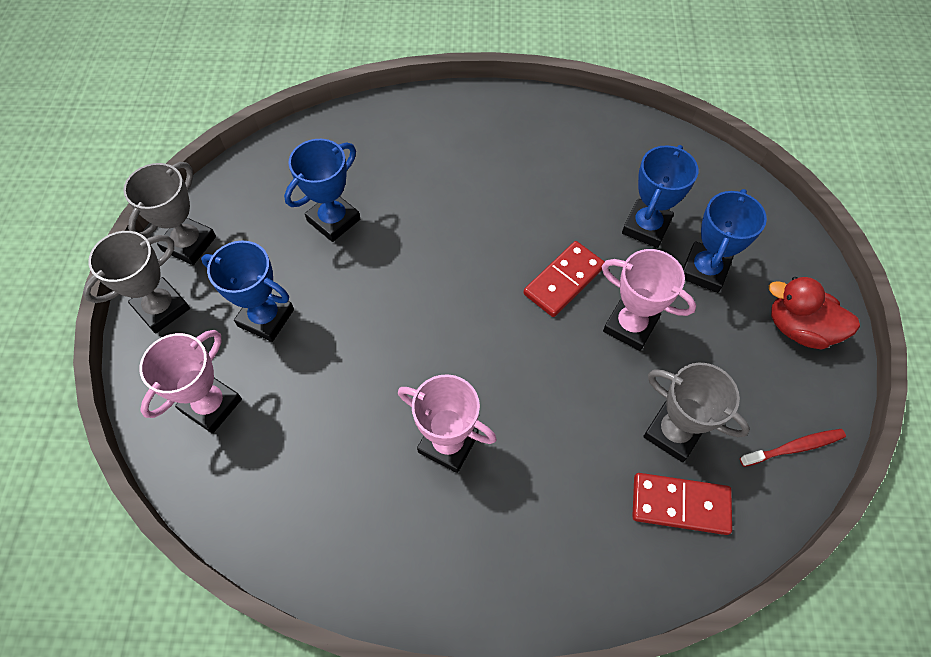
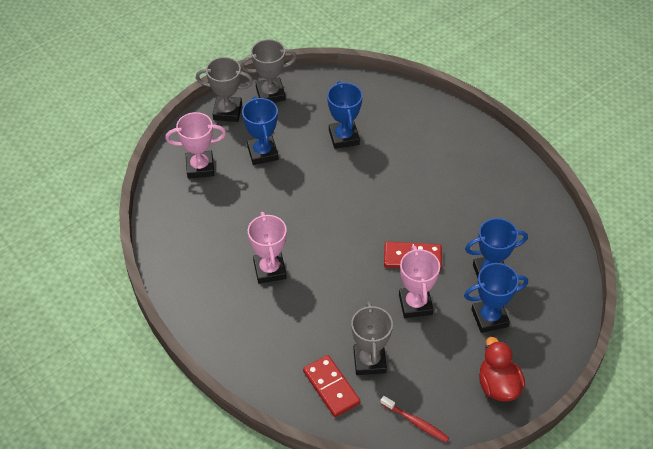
camera: 50 degrees right, 10 degrees down
(333, 220) = (344, 137): blue trophy -> blue trophy turned 75 degrees clockwise

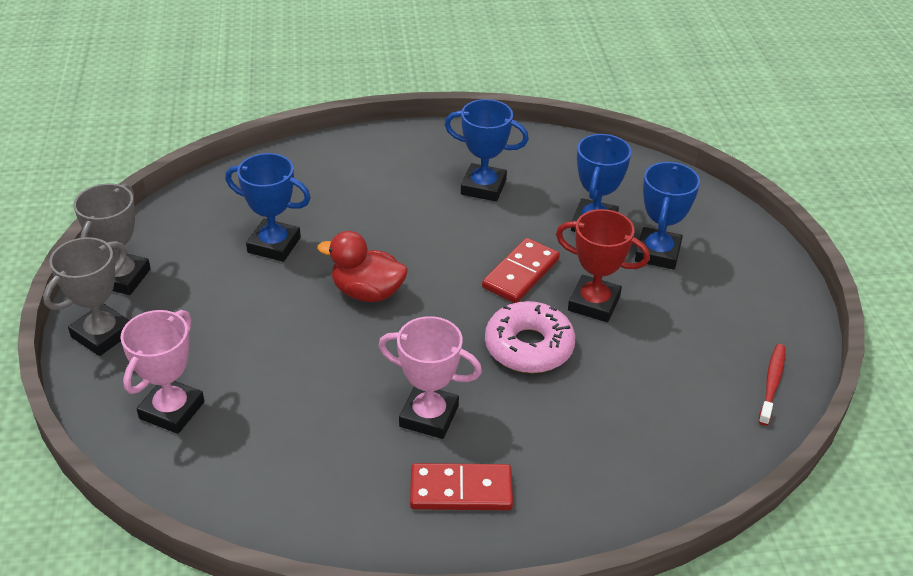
camera: 60 degrees left, 10 degrees down
(262, 153) = (217, 332): blue trophy -> blue trophy (483, 187)
(331, 387) = (671, 440): red domino -> red domino (461, 490)
(354, 289) = (529, 347): none -> pink donut
(369, 361) = (653, 384): grey trophy -> none
(415, 304) = (594, 303): pink trophy -> red trophy
(416, 422) = (772, 383): red toothbrush -> red toothbrush turned 45 degrees counterclockwise
(498, 385) = (757, 290): red duck -> red duck (367, 292)

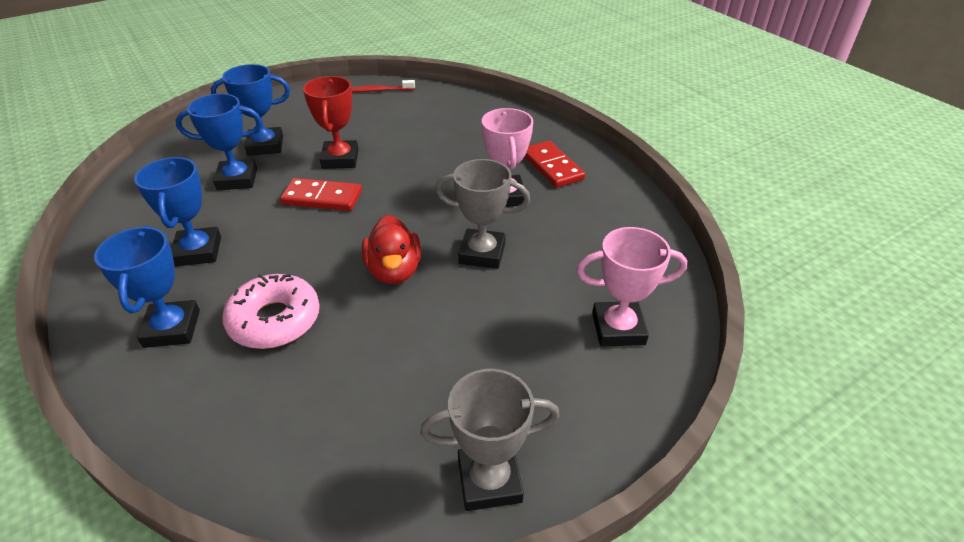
camera: 115 degrees left, 0 degrees up
(102, 334) = (582, 440): grey trophy -> grey trophy (482, 253)
(274, 245) = (358, 366): blue trophy -> blue trophy (172, 328)
(529, 347) = (405, 174): pink donut -> pink donut (275, 320)

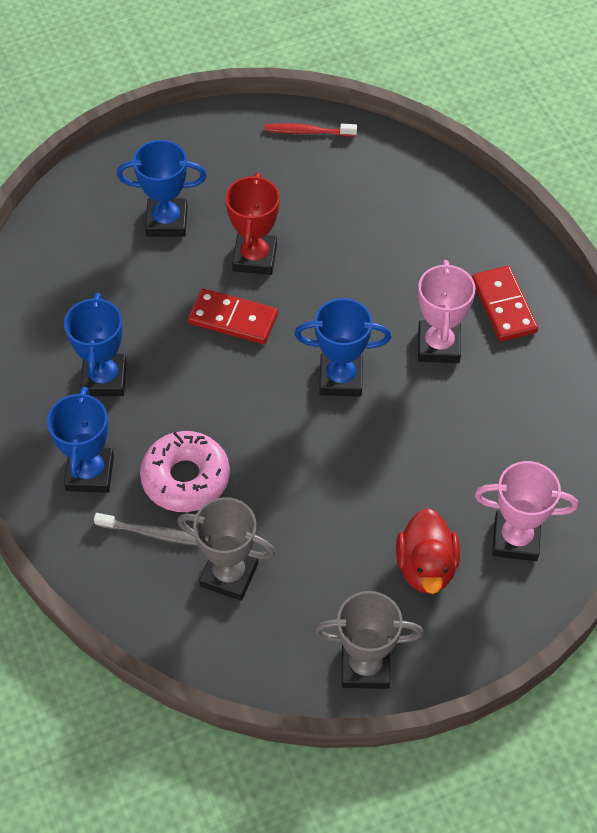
camera: 10 degrees right, 15 degrees up
(235, 375) = (152, 533): none -> grey toothbrush
(237, 179) = (137, 275): blue trophy -> blue trophy (340, 378)
(394, 271) = (304, 435): red duck -> red duck (426, 567)
(482, 253) = (399, 425): grey trophy -> grey trophy (229, 575)

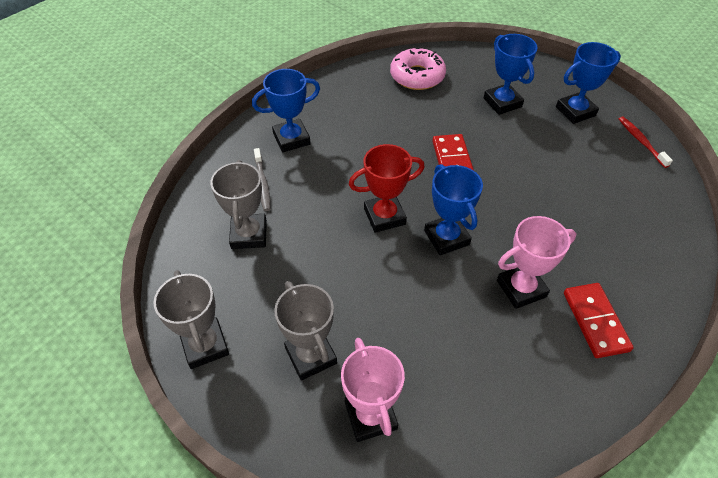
camera: 65 degrees right, 5 degrees down
(104, 379) = (363, 119): blue trophy -> blue trophy (575, 111)
(185, 478) = (313, 184): pink donut -> pink donut (417, 76)
(254, 258) = (511, 153): red trophy -> red trophy (384, 216)
(426, 567) = (311, 356): red duck -> grey trophy
(504, 306) = (595, 321): red domino -> red domino turned 60 degrees counterclockwise

